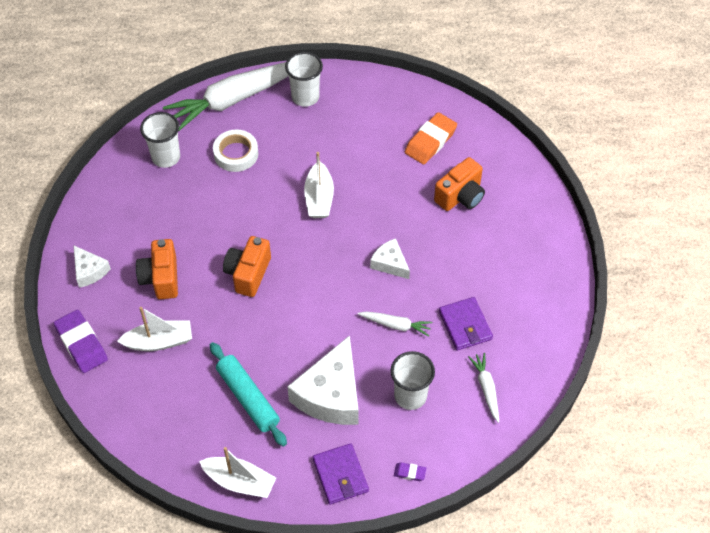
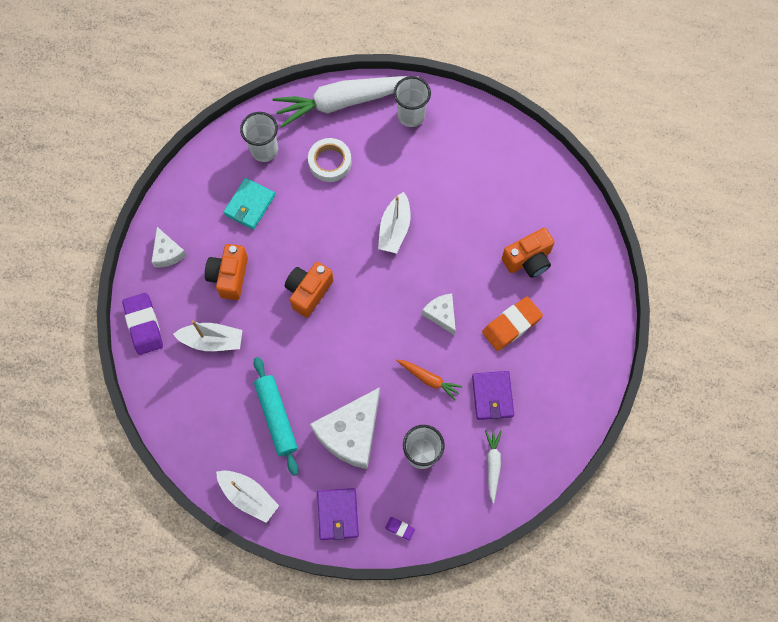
camera: 15 degrees right, 15 degrees up
(164, 209) = (250, 205): none -> turquoise wallet
(396, 325) = (429, 379): white carrot -> orange carrot
(430, 141) = (516, 193): orange eraser -> orange eraser (511, 325)

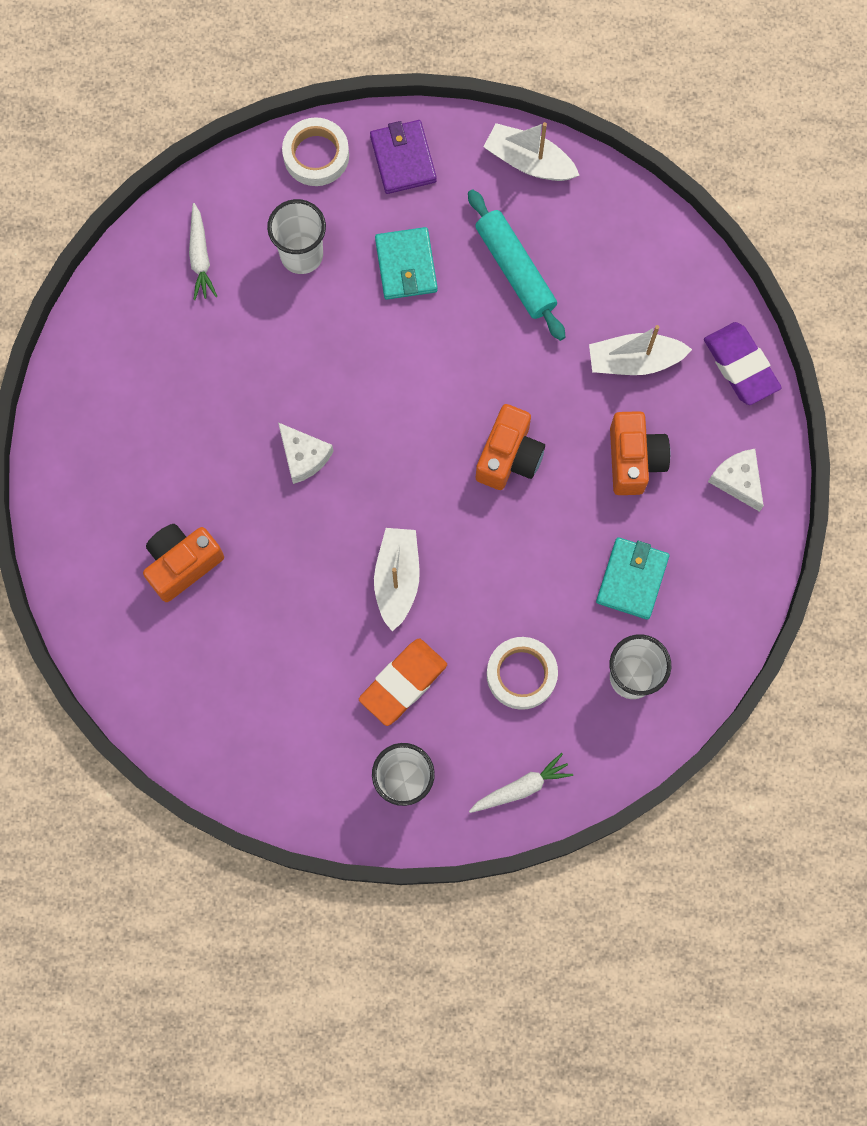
camera: 170 degrees right, 5 degrees up
(343, 102) = (521, 787): white carrot -> white carrot, size x0.44
(350, 433) = (406, 265): white cheese -> turquoise wallet
(400, 528) = (316, 155): purple eraser -> white tape
(429, 379) = (307, 358): orange carrot -> none
(492, 396) = (212, 350): purple wallet -> none
(511, 325) = (196, 458): orange eraser -> orange eraser (403, 683)

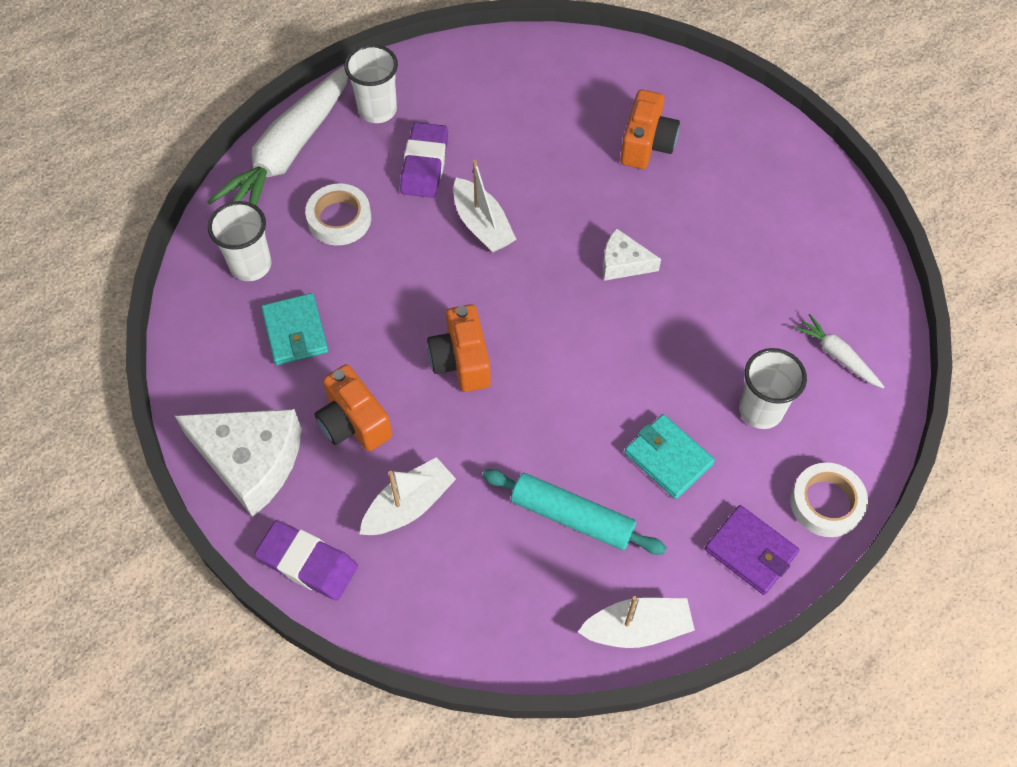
camera: 145 degrees right, 15 degrees down
(403, 683) = (424, 164): orange eraser -> purple eraser
(521, 787) = (289, 152): white carrot -> white carrot, size x2.26
(738, 480) = (251, 461): white cheese -> white cheese, size x1.91

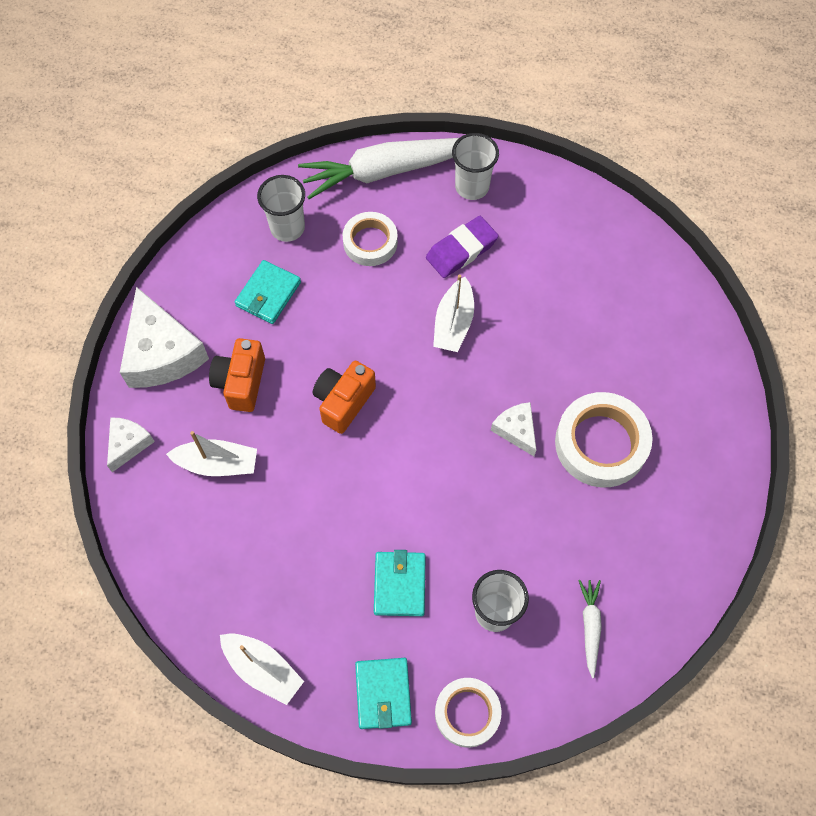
camera: 45 degrees right, 5 degrees up
(307, 563) = (128, 444): purple eraser -> white cheese
(572, 517) = (301, 563): turquoise rolling pin -> none
(646, 144) = (626, 361): orange camera -> none
(696, 218) = (601, 443): none -> white tape
(750, 551) = (383, 694): purple wallet -> turquoise wallet

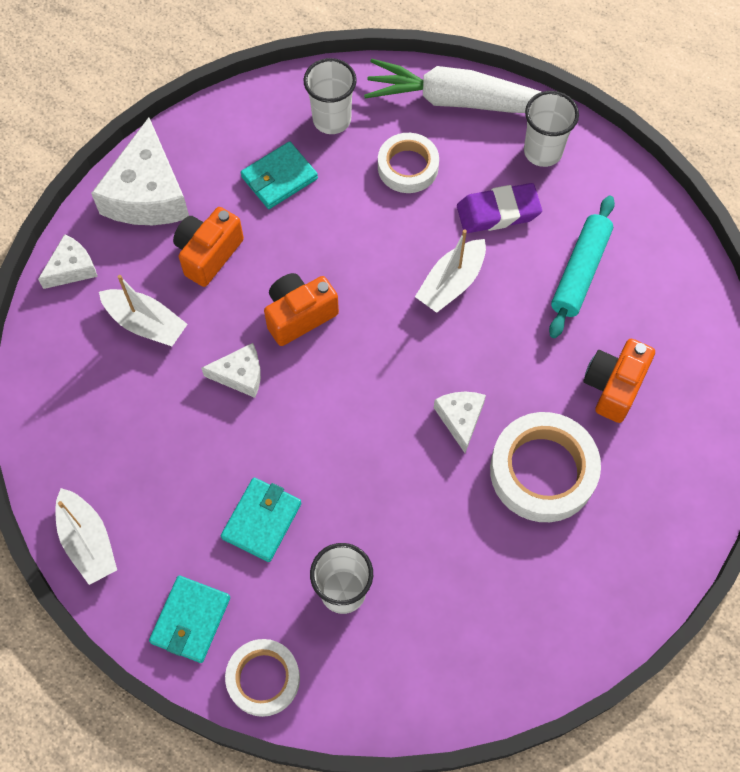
camera: 25 degrees right, 0 degrees up
(320, 472) = (240, 375): none -> white cheese
(549, 272) = (580, 271): none -> turquoise rolling pin
(590, 626) = (433, 652): white carrot -> none
(621, 352) = (613, 386): none -> orange camera

